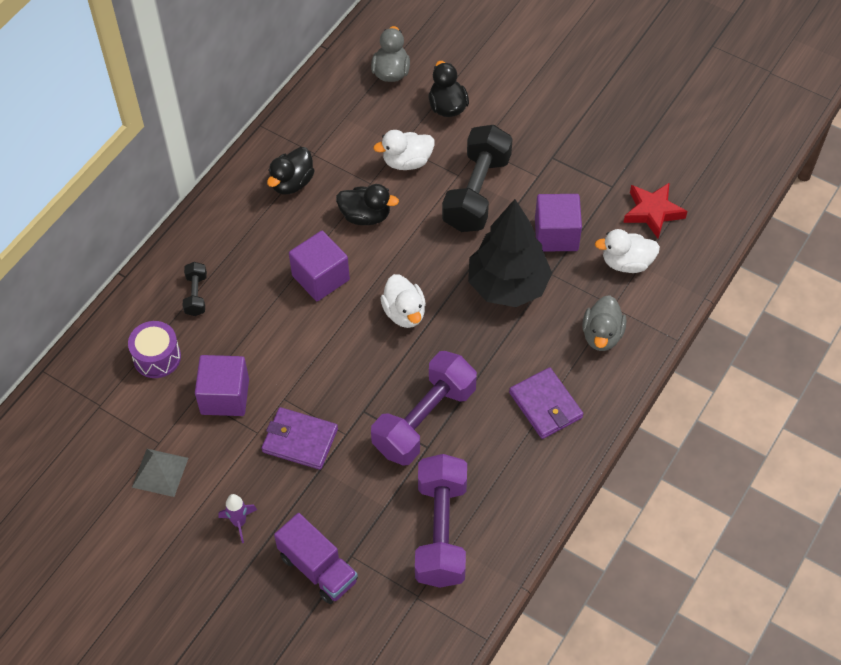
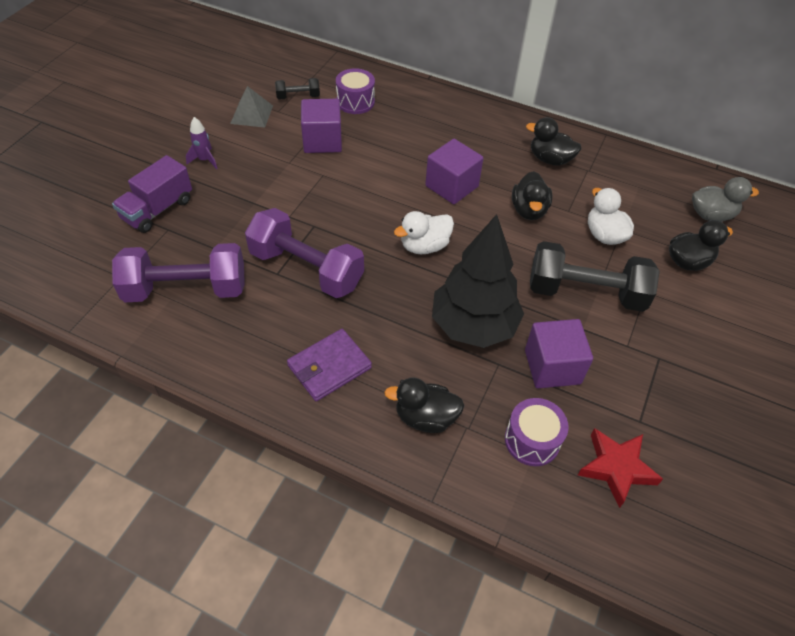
camera: 80 degrees right, 5 degrees down
(196, 295) = (418, 116): black dumbbell -> black dumbbell (298, 97)
(300, 440) = (282, 188): purple wallet -> none
(602, 335) = (425, 417): grey duck -> black duck
(626, 263) = (532, 440): white duck -> purple drum

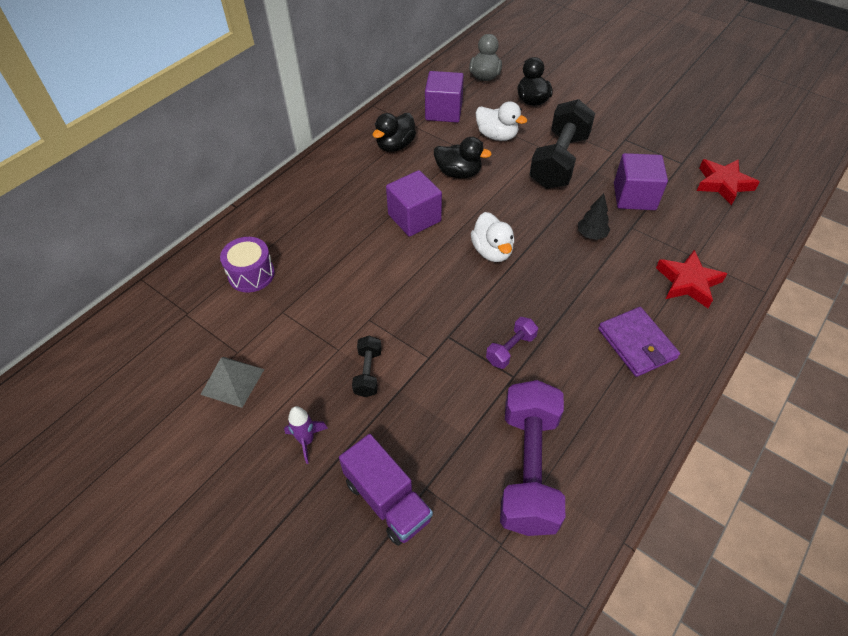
camera: 75 degrees left, 0 degrees up
(298, 97) = (217, 328): black dumbbell -> black dumbbell (368, 373)
(306, 269) = (510, 349): purple dumbbell -> purple dumbbell, size x0.47
(322, 141) = (310, 313): purple cube -> purple cube (443, 111)
(425, 417) = (688, 282): black duck -> red star
(473, 326) = (591, 235): black tree -> black tree, size x0.40
(532, 440) = (704, 222): purple drum -> none
(604, 235) = (497, 136): white duck -> white duck turned 135 degrees counterclockwise

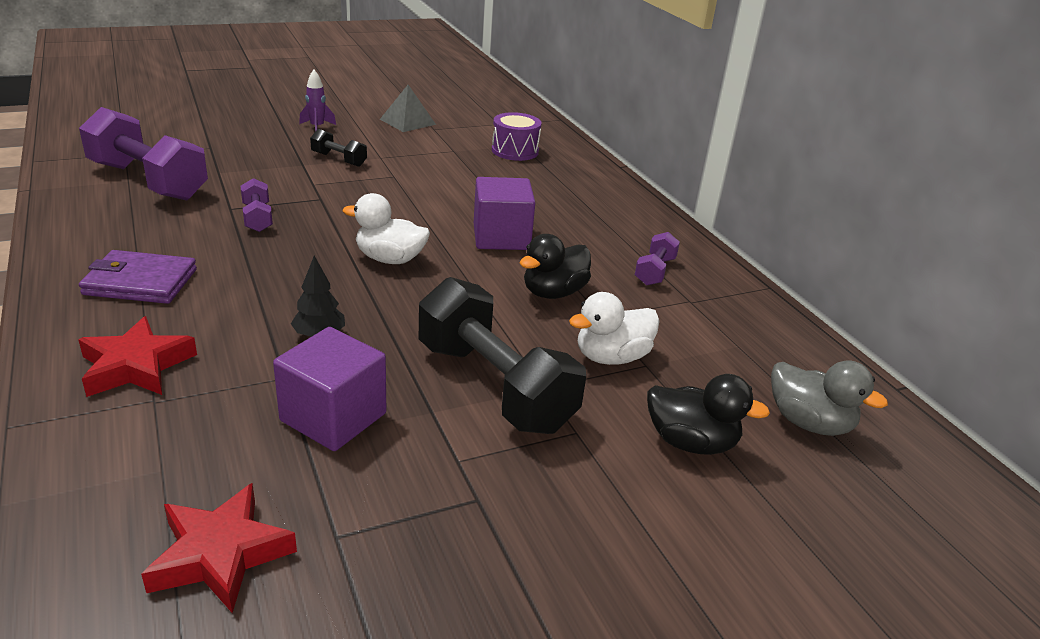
camera: 115 degrees right, 20 degrees down
(387, 500) = (226, 135): purple truck -> none
(395, 146) = (655, 271): black duck -> purple dumbbell
(443, 111) = (714, 336): purple cube -> none

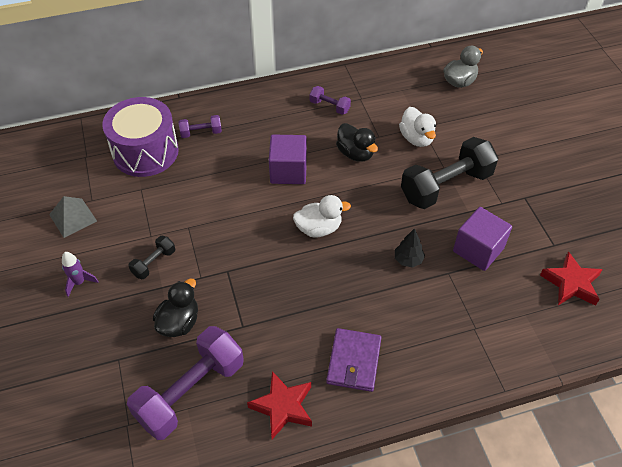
camera: 80 degrees left, 20 degrees up
(136, 366) = (446, 343): red star -> red star (283, 407)
(257, 218) = (259, 307): purple dumbbell -> purple dumbbell (201, 133)
(390, 259) = (319, 228): white duck -> white duck turned 120 degrees counterclockwise
(515, 151) = (145, 152): purple drum -> purple drum, size x1.76
(691, 442) = (478, 122): black duck -> black duck (179, 322)

